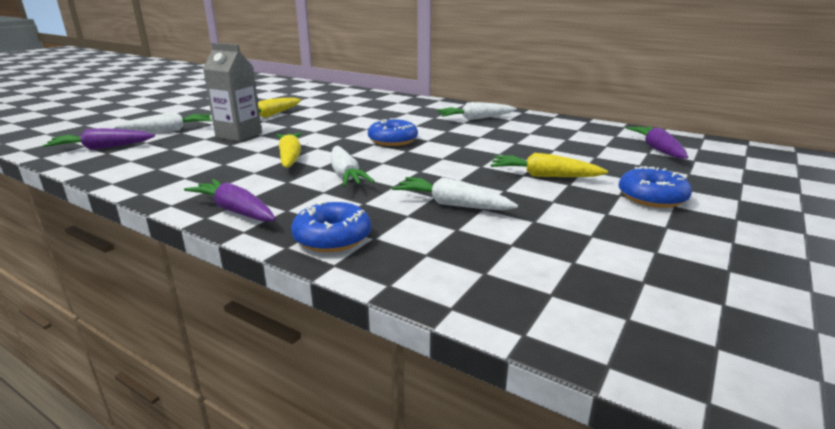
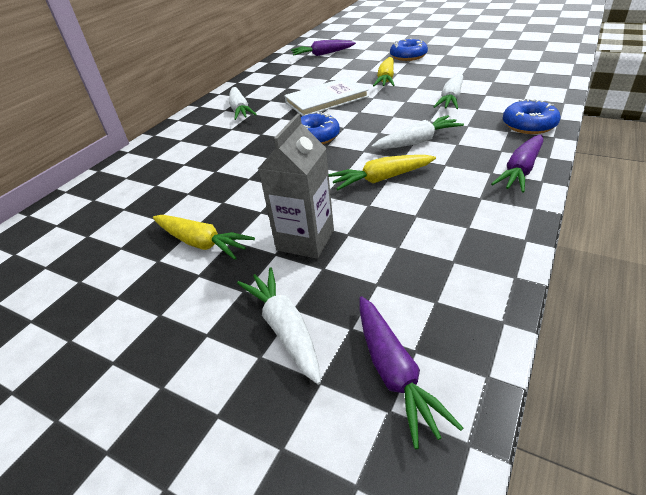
camera: 90 degrees left, 15 degrees up
(485, 146) = (326, 99): none -> white book

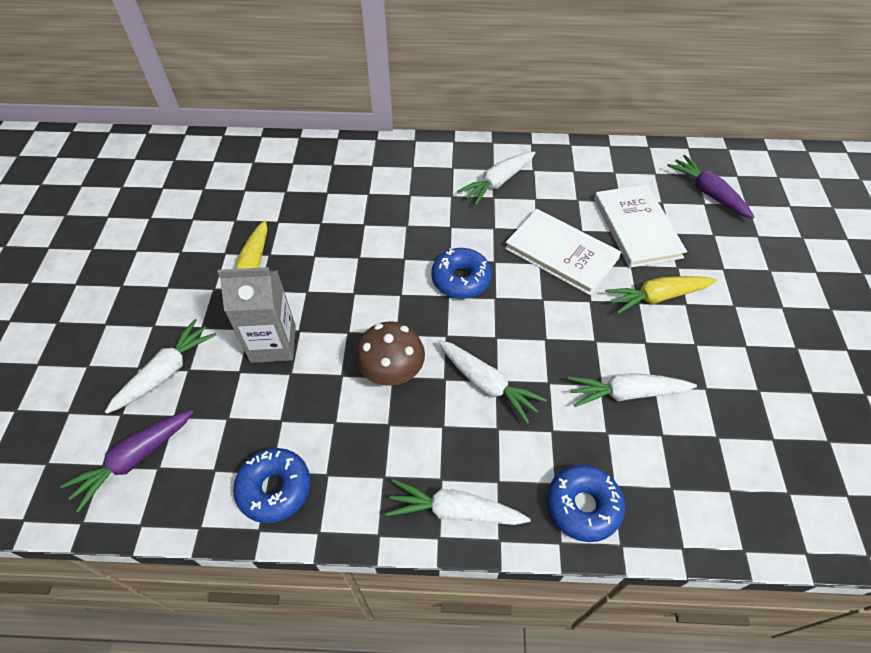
camera: 60 degrees right, 15 degrees up
(328, 75) = (636, 227): none -> white book
(381, 179) = (392, 371): yellow carrot -> brown mushroom
(408, 56) = (759, 299): blue donut -> blue donut (274, 488)
(520, 171) = (454, 510): purple carrot -> white carrot

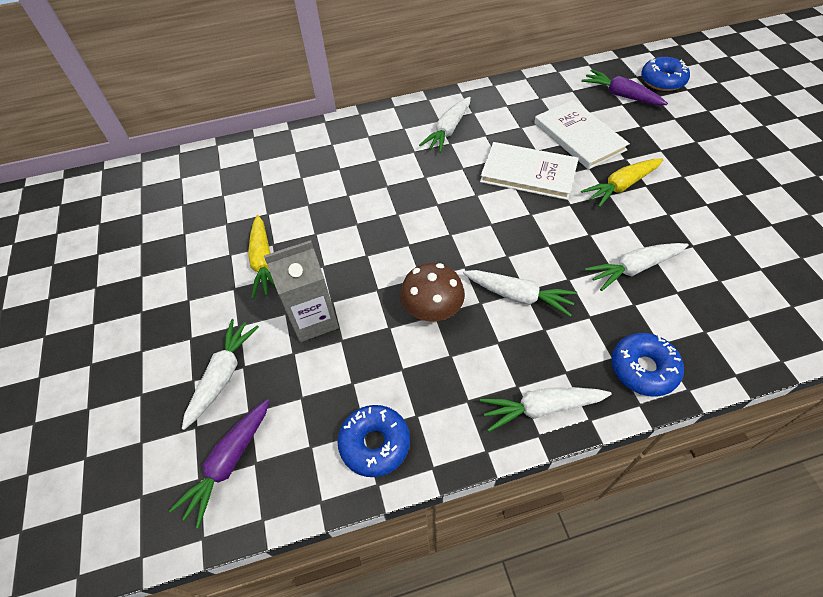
camera: 15 degrees left, 0 degrees up
(461, 279) = (455, 217): blue donut -> blue donut (662, 80)

